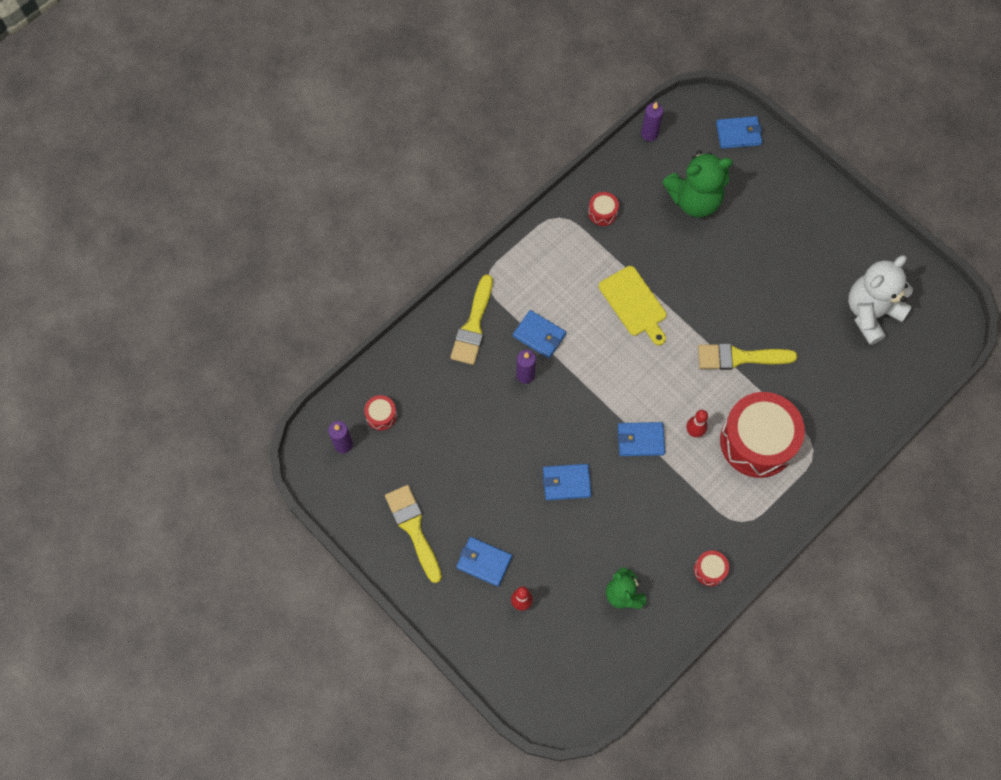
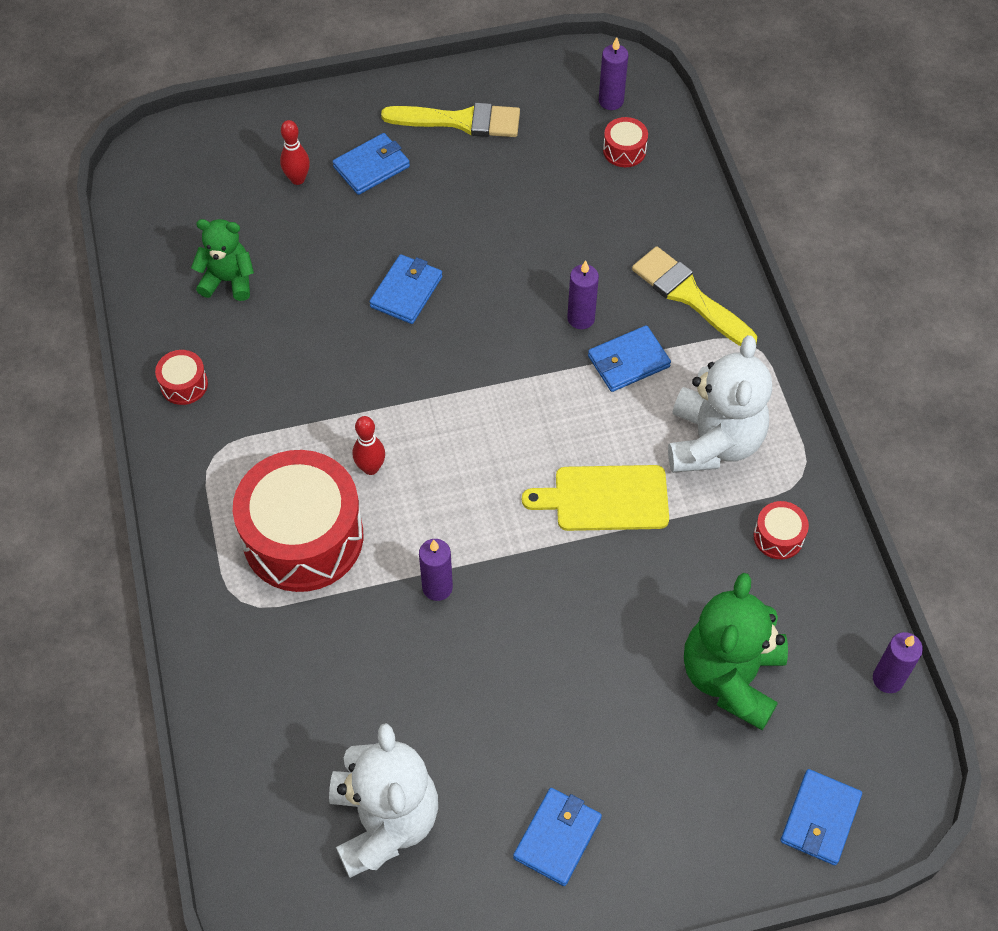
camera: 120 degrees right, 10 degrees down
(565, 268) = (713, 442): none -> white teddy bear
(640, 440) = (404, 400): blue wallet -> blue wallet (557, 838)
(739, 357) = (437, 587): yellow brush -> purple candle

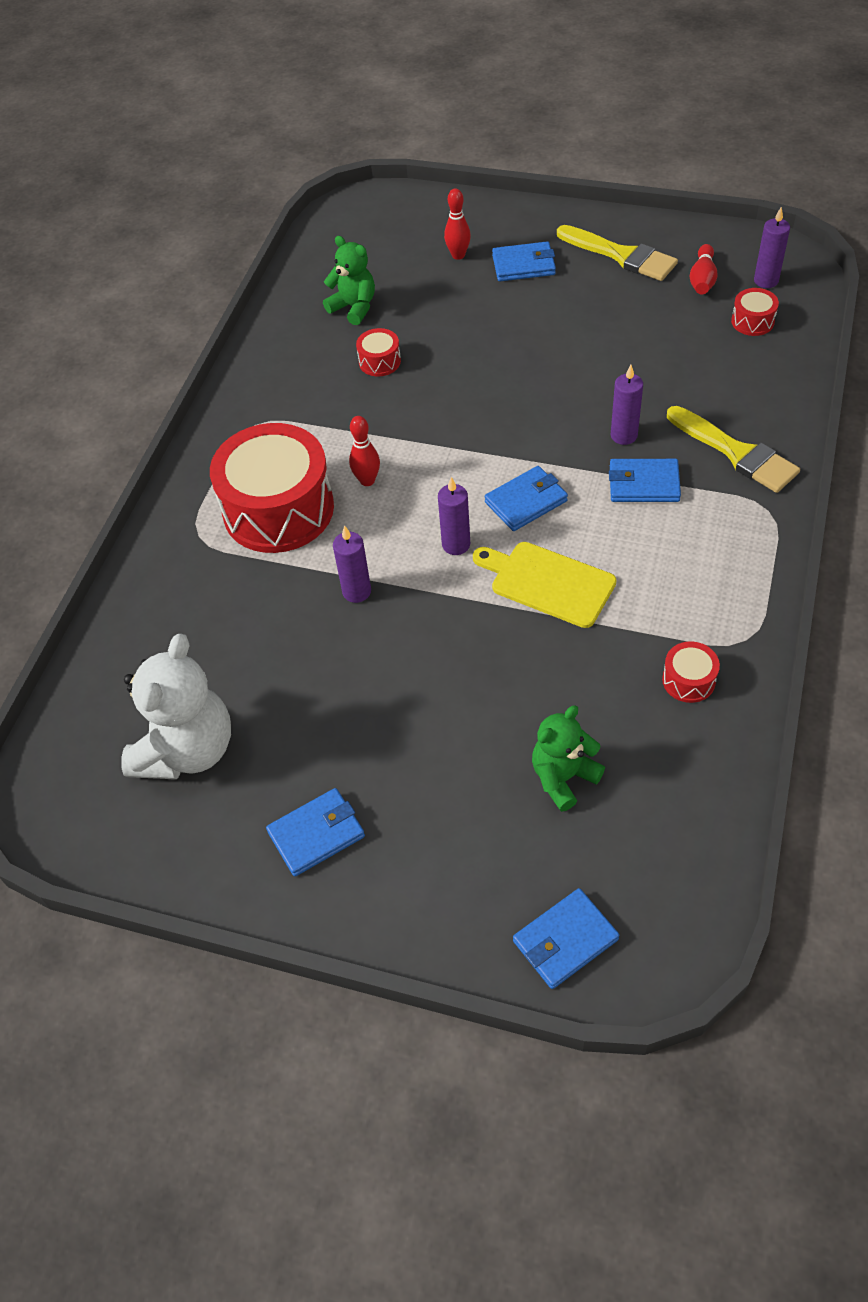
camera: 35 degrees right, 5 degrees down
(184, 384) = (268, 367): red drum -> red drum (379, 361)
(406, 292) = (488, 363): blue wallet -> blue wallet (526, 501)
(552, 121) = (702, 279): none -> red bowling pin
(689, 295) = (736, 453): yellow brush -> yellow brush turned 150 degrees clockwise
(713, 442) = (678, 577): white teddy bear -> none
(731, 677) = (563, 777): green teddy bear -> green teddy bear, size x0.60
(888, 679) = (716, 850): purple candle -> purple candle (456, 544)

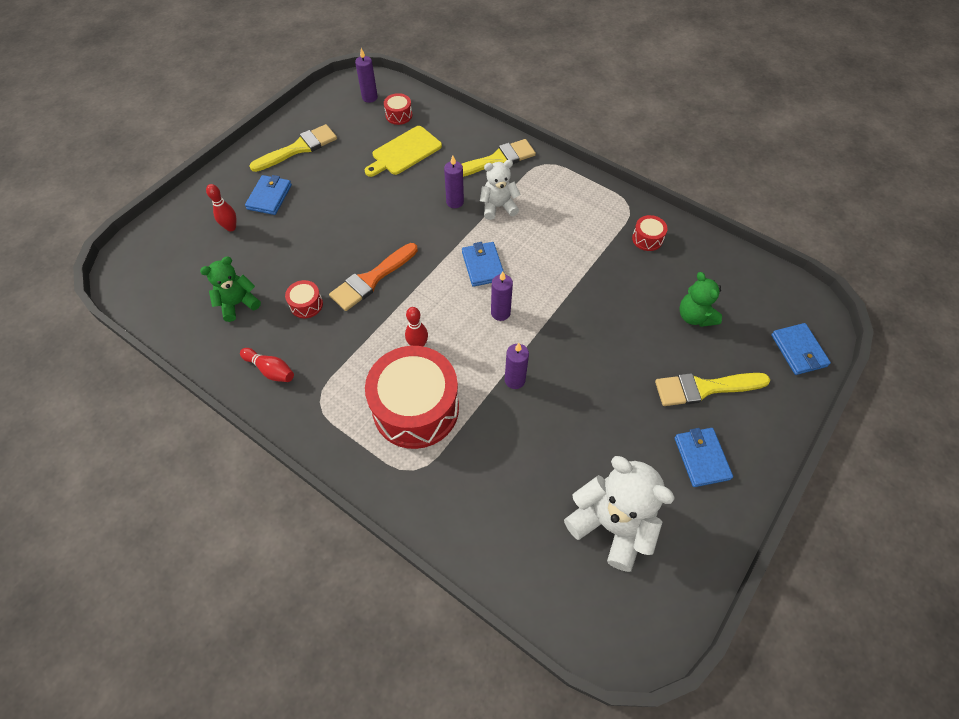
camera: 75 degrees left, 5 degrees up
(435, 816) = (704, 388): none -> yellow brush
(446, 402) = (371, 279): none -> orange brush
(548, 583) = (553, 276): yellow cutting board -> yellow cutting board (404, 152)
(644, 484) = (498, 207): blue wallet -> white teddy bear
(702, 279) = (348, 122): red bowling pin -> red bowling pin (270, 370)

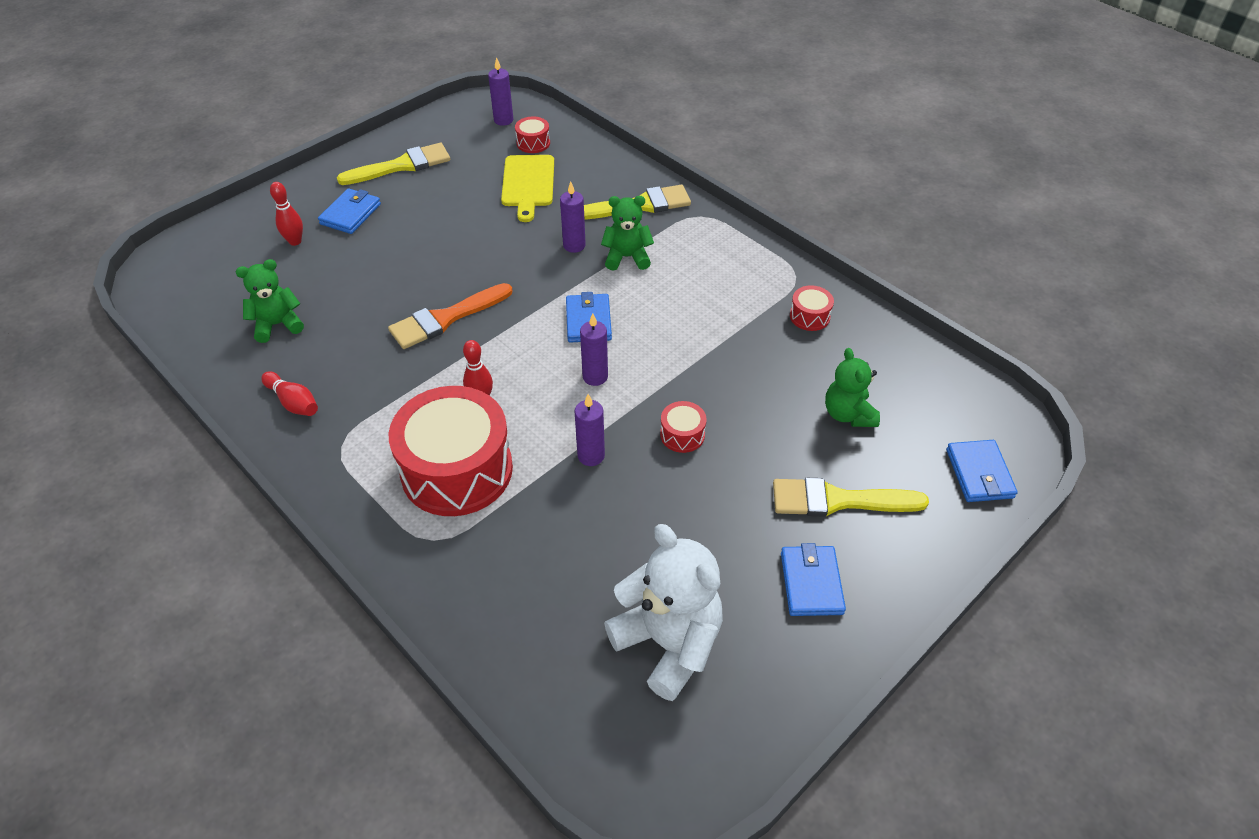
camera: 10 degrees right, 10 degrees down
(306, 304) = (358, 336): red drum -> red drum (682, 435)
(404, 152) = (528, 184): yellow cutting board -> yellow cutting board turned 60 degrees counterclockwise
(498, 207) = (627, 257): white teddy bear -> green teddy bear

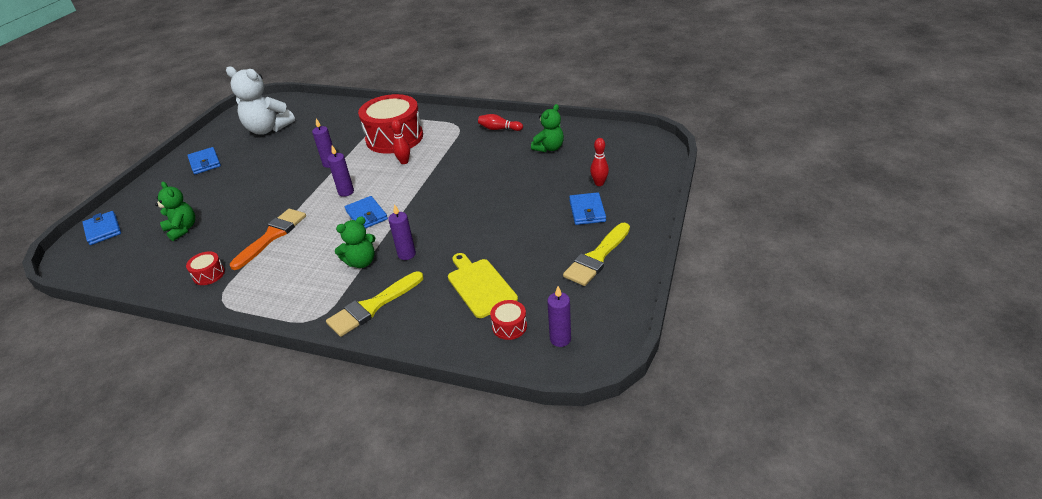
camera: 155 degrees right, 10 degrees down
(446, 318) = (457, 184): orange brush -> orange brush (272, 236)
(682, 435) = (283, 187): red drum -> none
(838, 500) = (190, 192): yellow brush -> none

